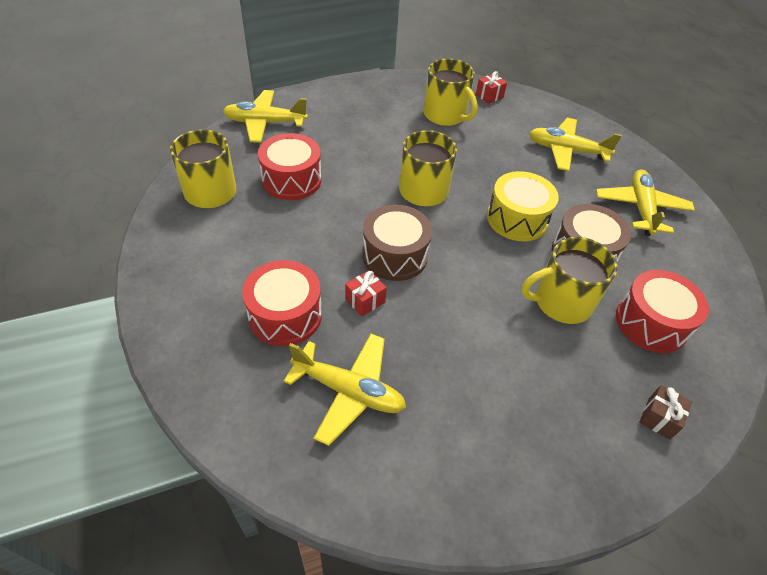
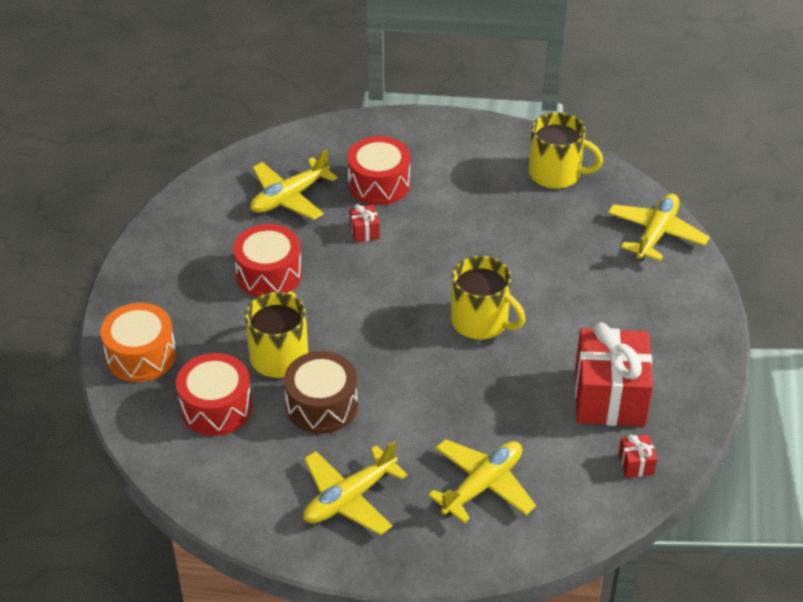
camera: 120 degrees right, 5 degrees down
(291, 180) = (546, 229): red drum -> red drum (269, 274)
(395, 255) = (403, 267): brown drum -> none
(445, 115) = (609, 397): yellow mug -> red gift
(517, 219) = (397, 377): yellow drum -> none
(640, 208) = (349, 498): yellow plane -> yellow plane turned 105 degrees clockwise
(659, 418) = (141, 355): brown gift -> orange drum

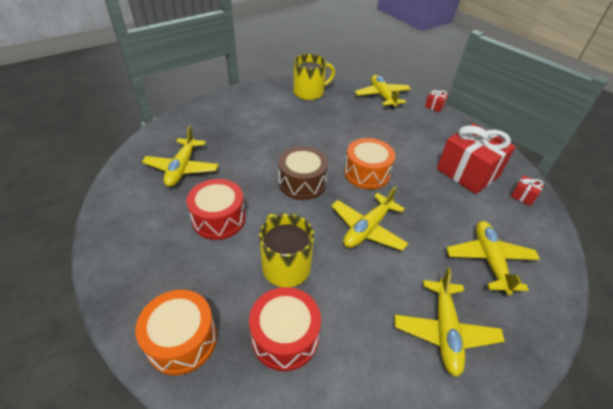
camera: 45 degrees left, 0 degrees up
(322, 405) = (350, 280): brown drum -> brown drum (302, 183)
(364, 231) = (250, 163): red gift -> red gift (434, 106)
(379, 184) = (229, 136): red drum -> none
(400, 376) = (367, 228): none -> yellow plane
(481, 321) = (367, 173): yellow mug -> orange drum

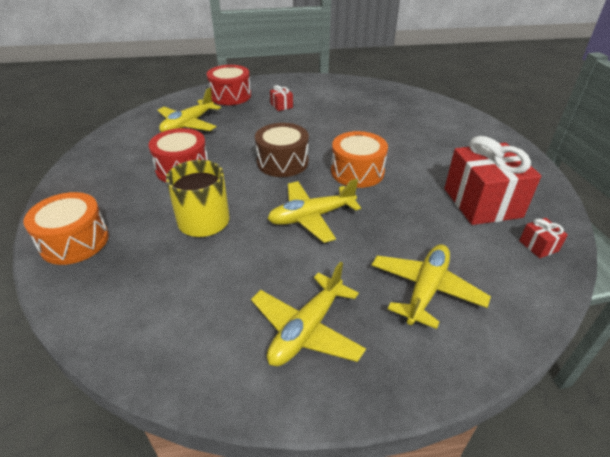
camera: 30 degrees right, 5 degrees down
(285, 337) = (152, 271): red drum -> red drum (230, 96)
(309, 92) = (362, 92): yellow mug -> none
(382, 96) = (443, 111): yellow plane -> none
(434, 106) = (501, 132): red gift -> red gift (281, 106)

